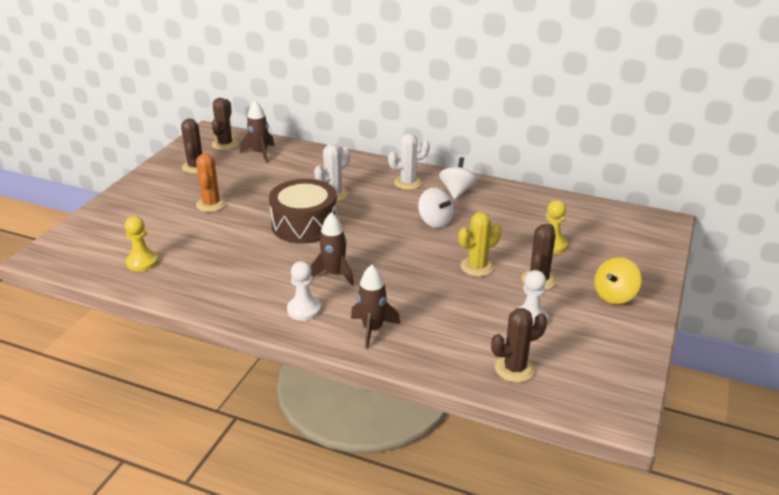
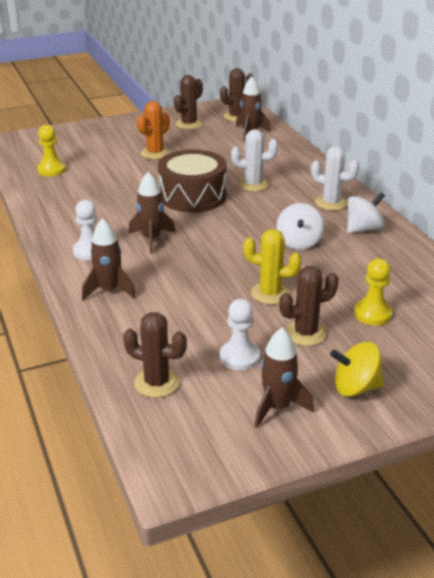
camera: 45 degrees right, 0 degrees up
(599, 335) = (277, 407): none -> brown rocket

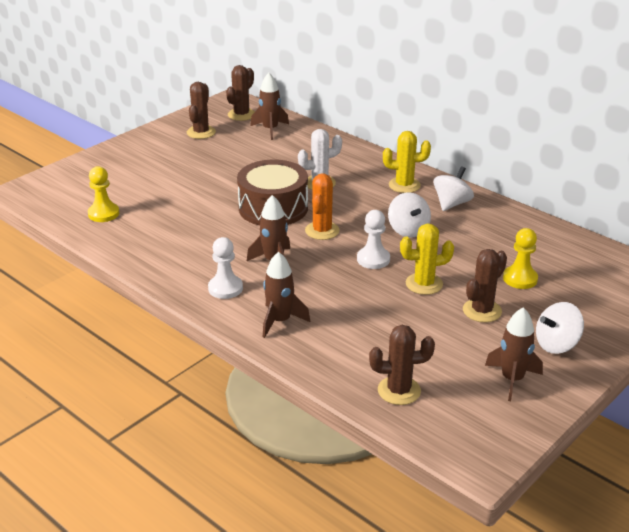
camera: 25 degrees left, 0 degrees up
(155, 153) = (195, 171): orange cactus -> orange cactus (322, 231)
(239, 357) = (447, 347): white pawn -> white pawn (373, 259)
(331, 203) = (404, 185): white cactus -> yellow cactus
(355, 387) = (556, 344): yellow spinning top -> white spinning top

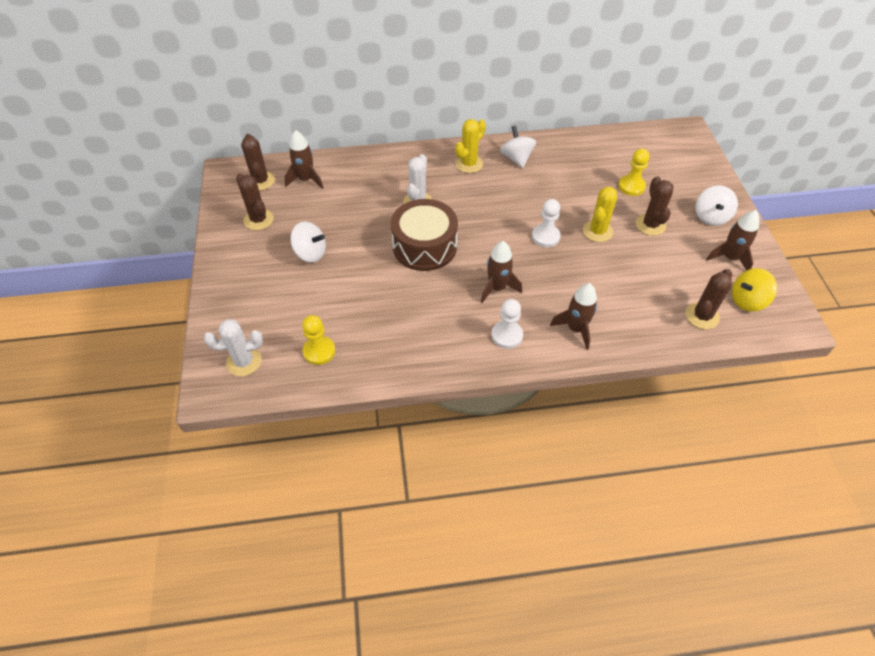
camera: 50 degrees left, 20 degrees up
(59, 190) = (244, 361): none -> white cactus
(322, 231) = (483, 239): orange cactus -> none
(408, 230) = (527, 198): white spinning top -> white spinning top (310, 253)
(465, 414) = (747, 300): none -> yellow spinning top

